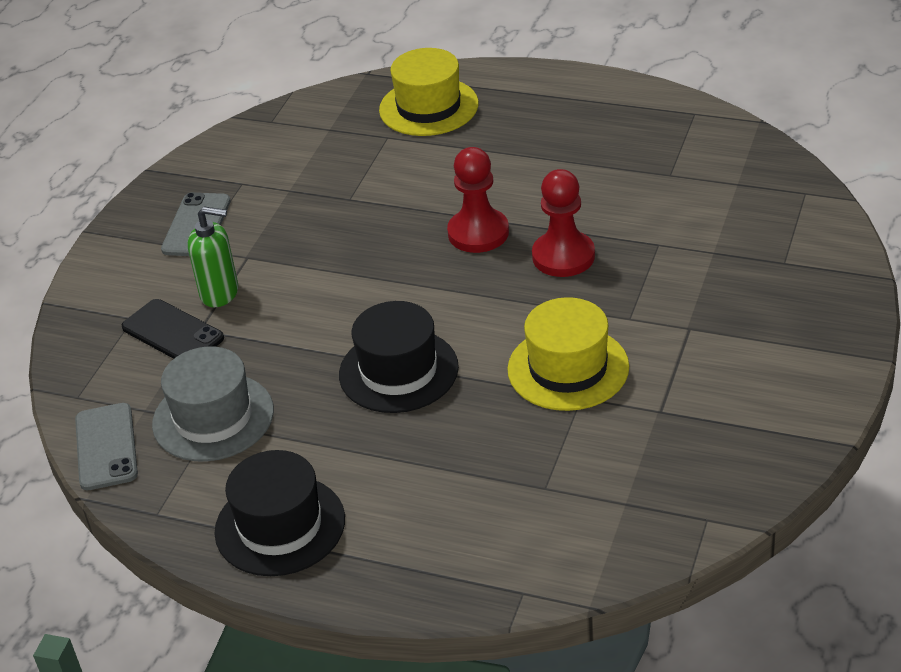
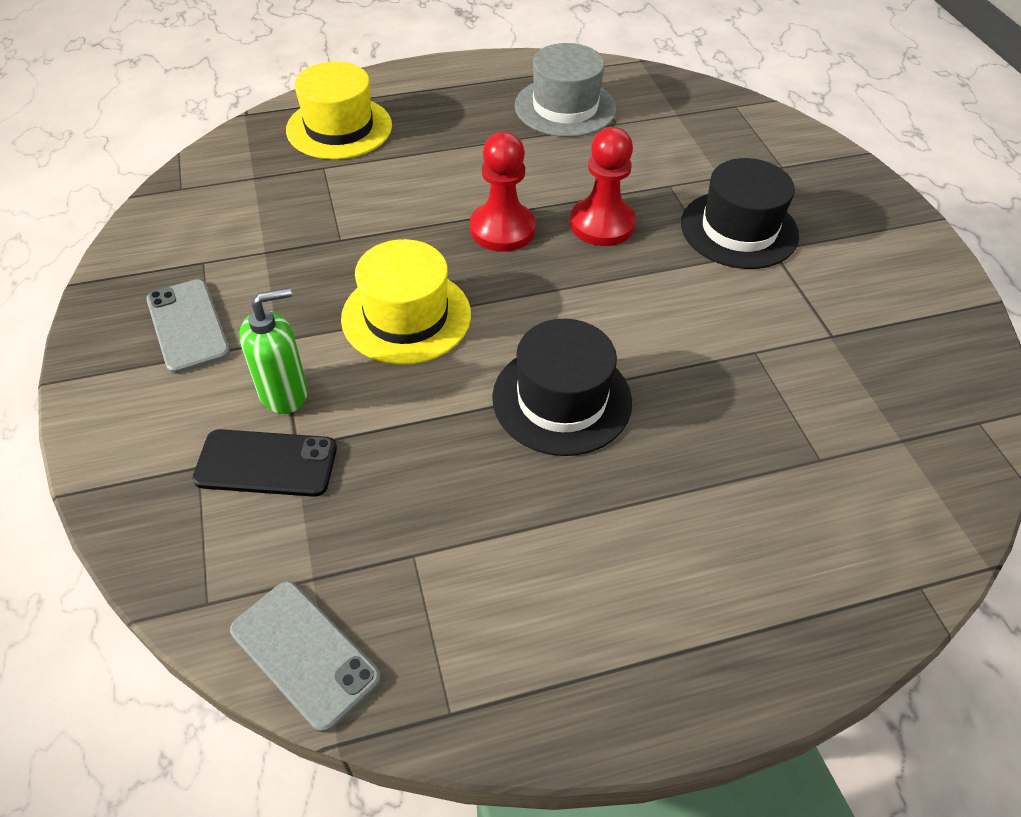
camera: 40 degrees left, 10 degrees up
(213, 417) = (408, 547): grey hat -> grey hat (565, 107)
(280, 525) = (610, 646): black hat -> black hat (739, 229)
(568, 368) = (715, 328): yellow hat -> yellow hat (406, 316)

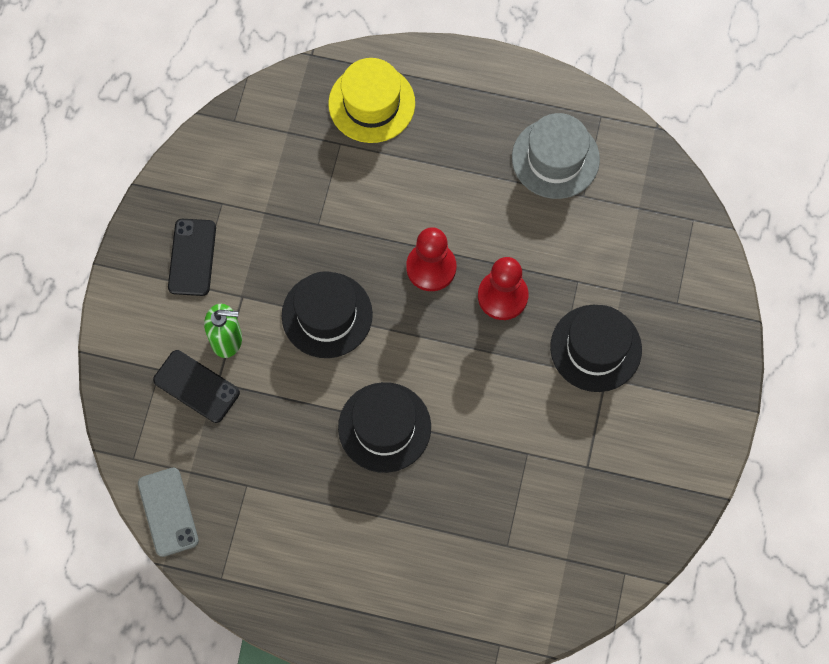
camera: 30 degrees right, 20 degrees up
(188, 326) = (192, 257): grey phone -> black phone
(406, 316) = (327, 315): yellow hat -> black hat

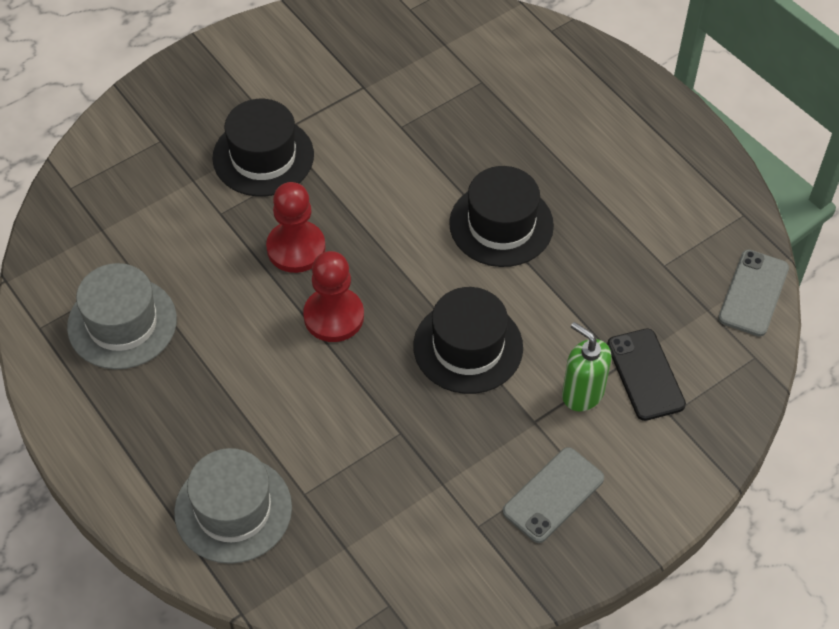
camera: 140 degrees left, 15 degrees down
(192, 257) = (553, 495): black phone -> grey phone
(371, 103) = (233, 509): yellow hat -> grey hat

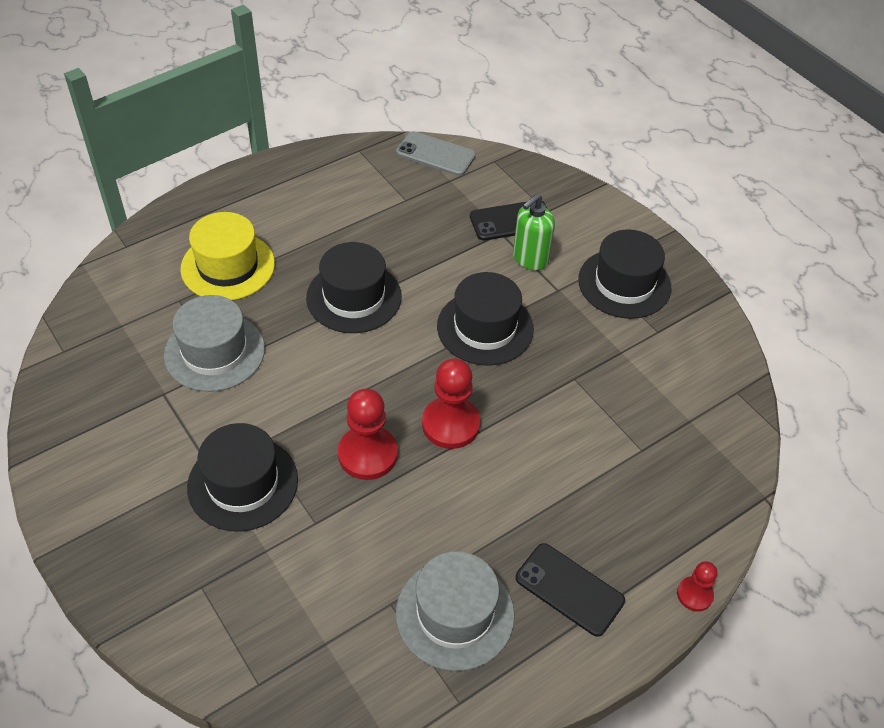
camera: 90 degrees left, 5 degrees down
(128, 527) = (694, 594): none -> red pawn
(141, 416) = (569, 589): none -> black phone
(233, 509) = (664, 505): grey hat -> grey hat (214, 352)
(533, 114) = (228, 266): none -> yellow hat
(553, 495) = (624, 283): grey phone -> black hat

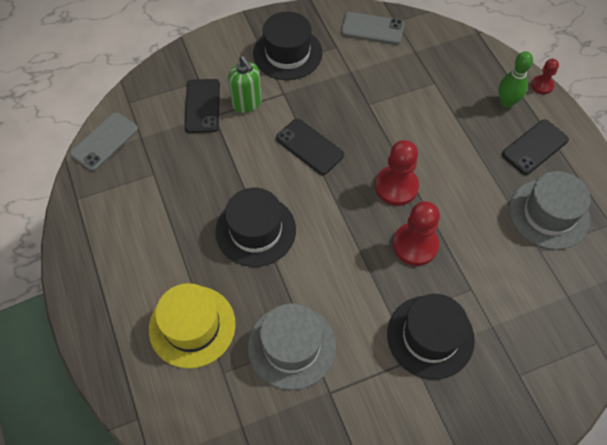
camera: 75 degrees left, 10 degrees up
(485, 327) = (309, 147): black hat -> black phone
(641, 546) = (506, 102): none -> green bowling pin
(709, 366) = (372, 28): none -> grey phone

